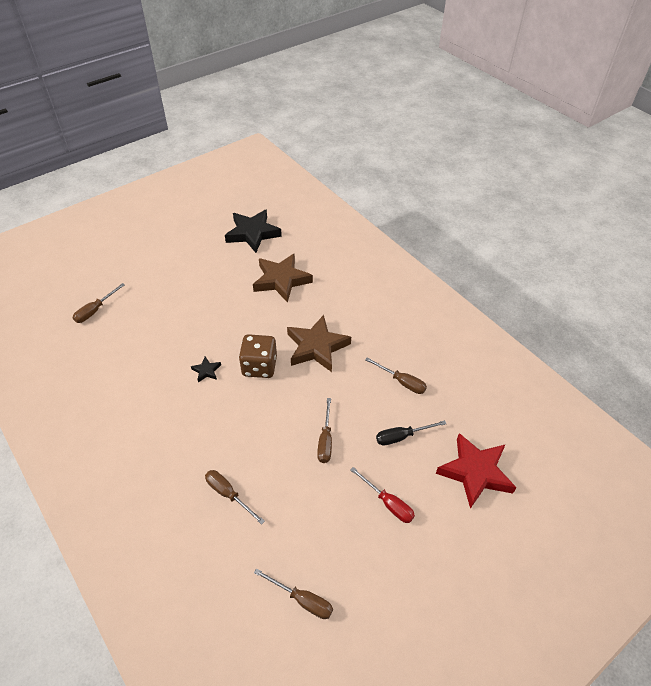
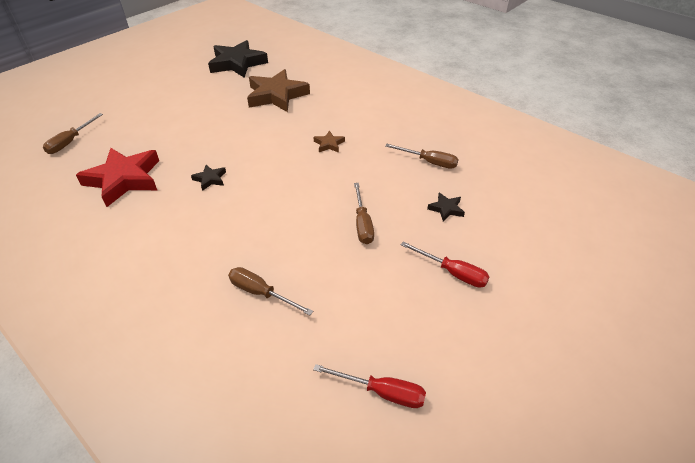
camera: 10 degrees left, 5 degrees down
(259, 366) = (270, 168): brown dice -> none
(302, 600) = (382, 392): brown screwdriver -> red screwdriver
(316, 347) = (329, 144): brown star -> brown star, size x0.44
(402, 436) = (446, 209): black screwdriver -> black star
(475, 472) = (537, 229): red star -> red star (124, 179)

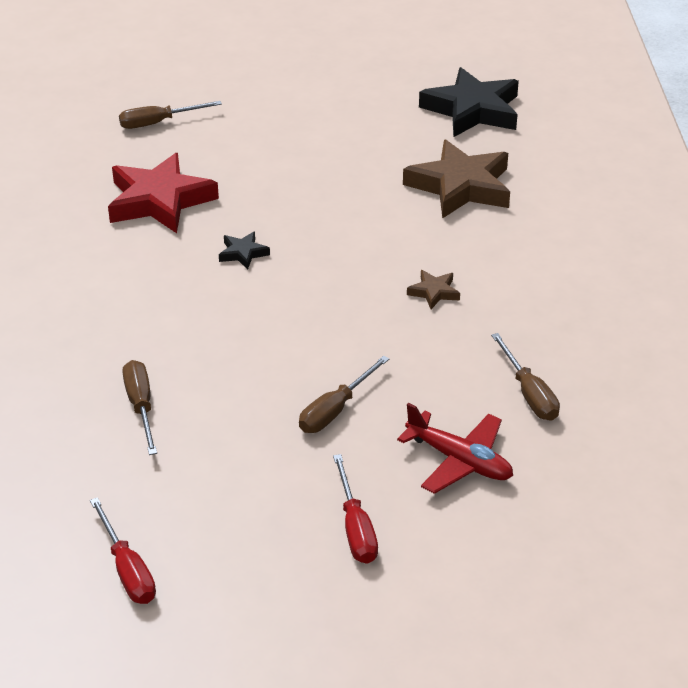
camera: 45 degrees right, 5 degrees down
(446, 209) = (459, 461): black star -> red plane

